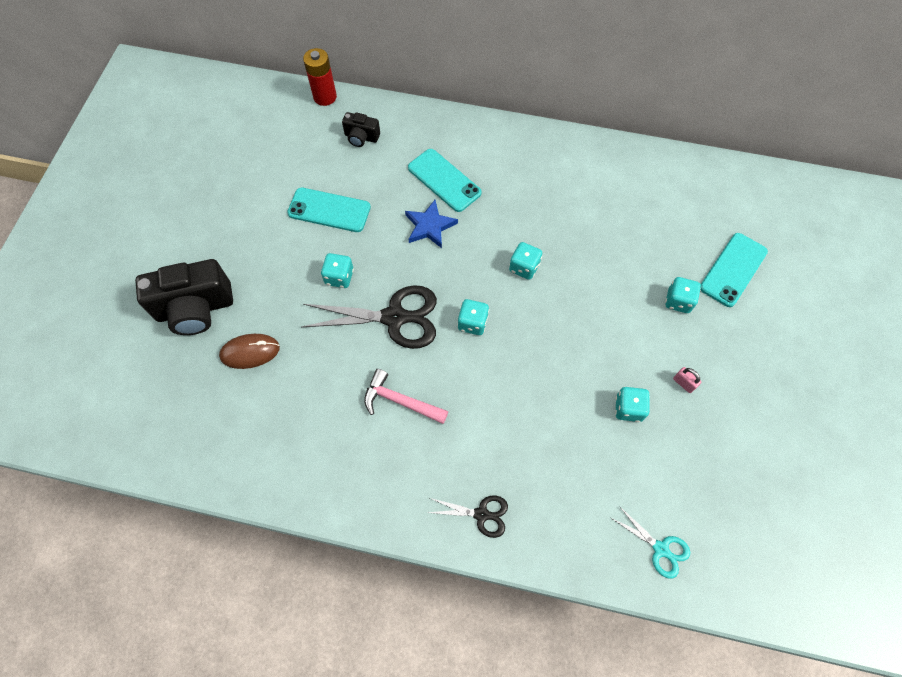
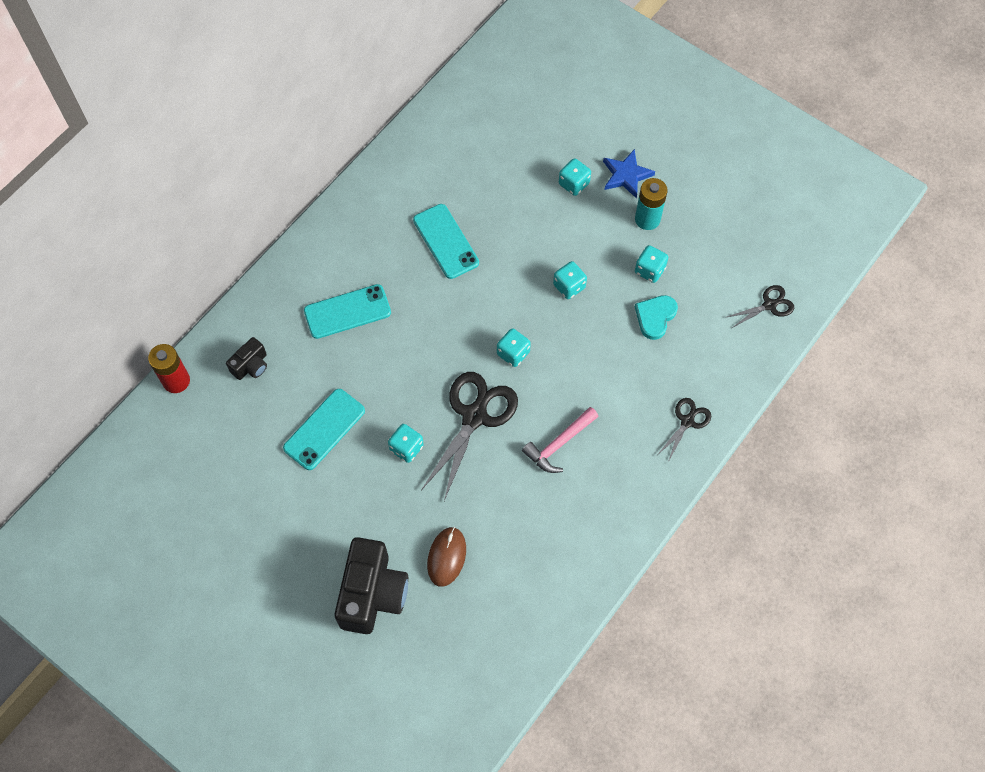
camera: 65 degrees left, 0 degrees up
(429, 226) = (392, 346): blue star -> blue star (626, 175)
(524, 267) = (479, 286): turquoise dice -> turquoise dice (569, 286)
(580, 435) = (655, 317): none -> turquoise heart
(660, 549) = (769, 305): turquoise scissors -> black scissors
(683, 383) = (647, 219): pink padlock -> turquoise battery
(733, 270) = (566, 128): turquoise phone -> turquoise phone (446, 241)

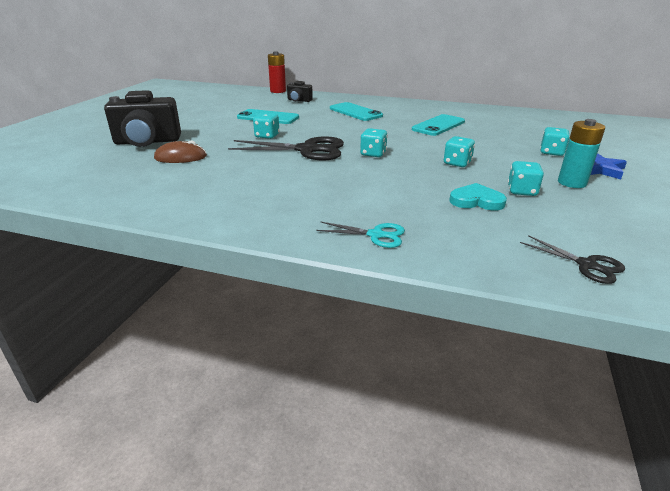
camera: 70 degrees right, 35 degrees down
(559, 444) = (303, 180): pink hammer -> none
(687, 421) = (376, 235): black scissors -> turquoise scissors

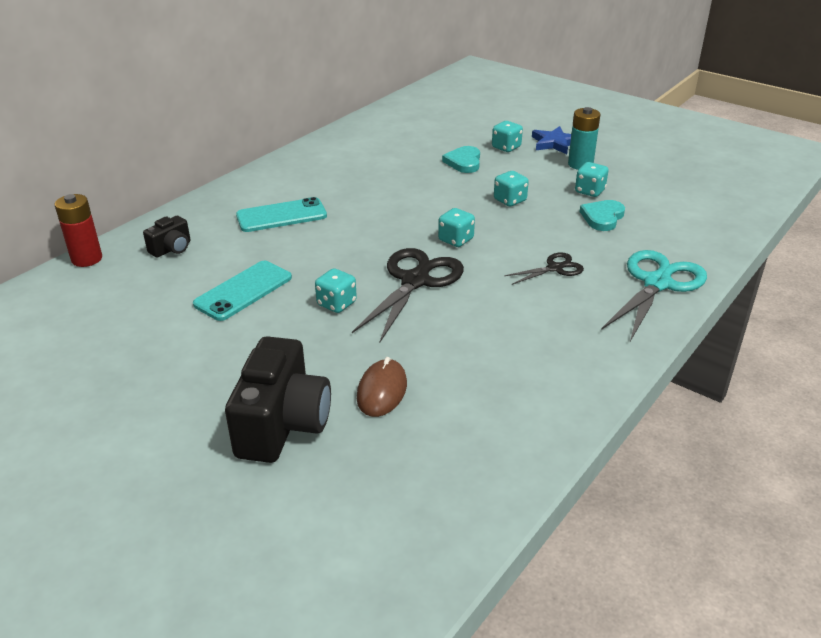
camera: 70 degrees left, 5 degrees up
(376, 235) = (657, 283): turquoise scissors -> turquoise scissors, size x1.90
(438, 125) = (384, 177): turquoise phone -> none
(499, 142) = (464, 162): none -> turquoise heart
(586, 265) = (719, 210): black scissors -> black scissors (555, 268)

